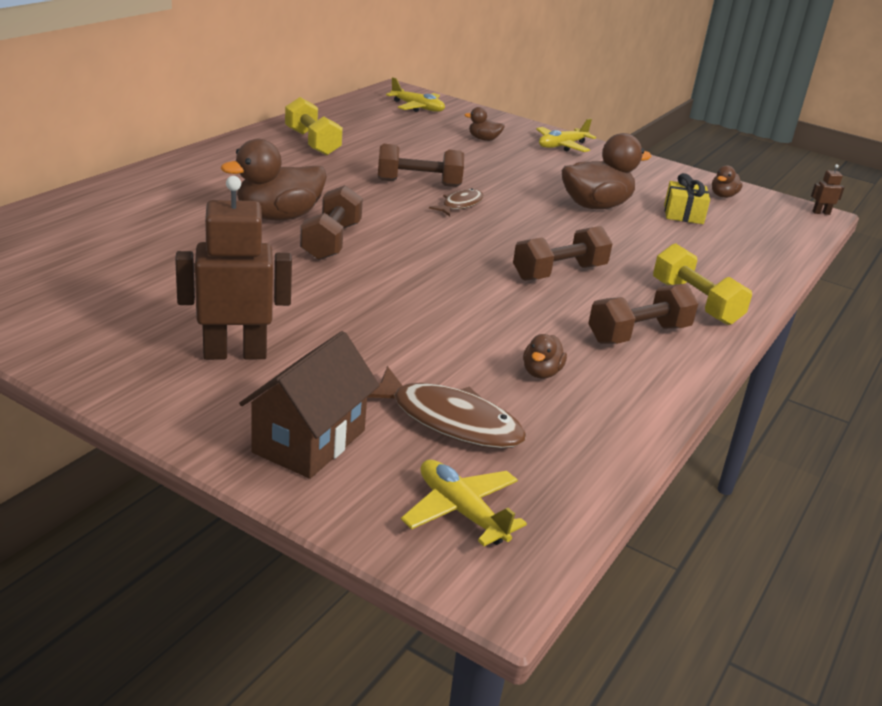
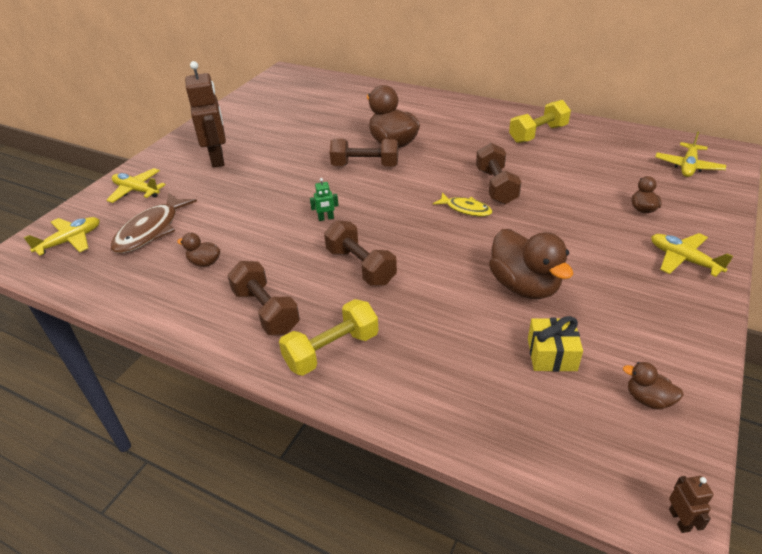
camera: 90 degrees right, 10 degrees up
(309, 441) = (137, 191): brown house -> yellow plane
(455, 281) = (326, 218): none -> green robot
(460, 205) = (466, 209): brown fish -> yellow fish

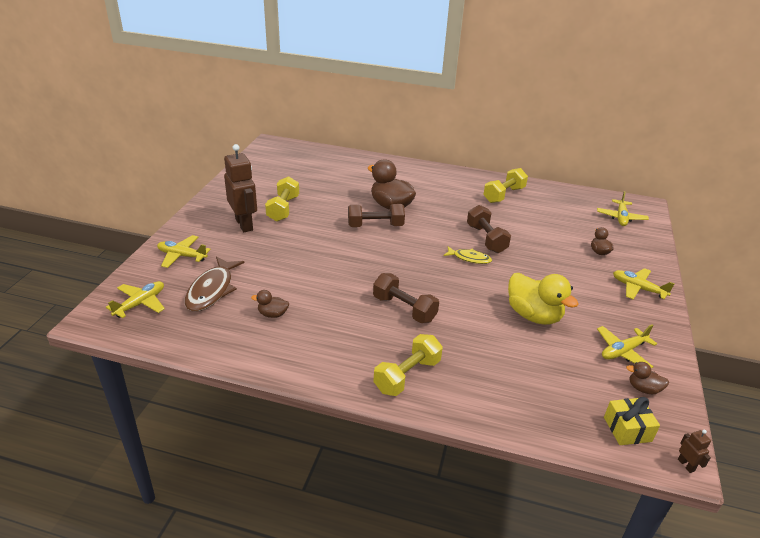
camera: 15 degrees left, 5 degrees down
(266, 311) = (342, 350): brown dumbbell -> none
(267, 143) = (283, 209): none -> yellow dumbbell
(326, 218) = (360, 271): green robot -> none
(524, 286) = (533, 315): brown duck -> yellow duck
(551, 354) = (569, 364): yellow gift -> yellow gift (627, 429)
(634, 344) = (623, 351): none -> yellow plane

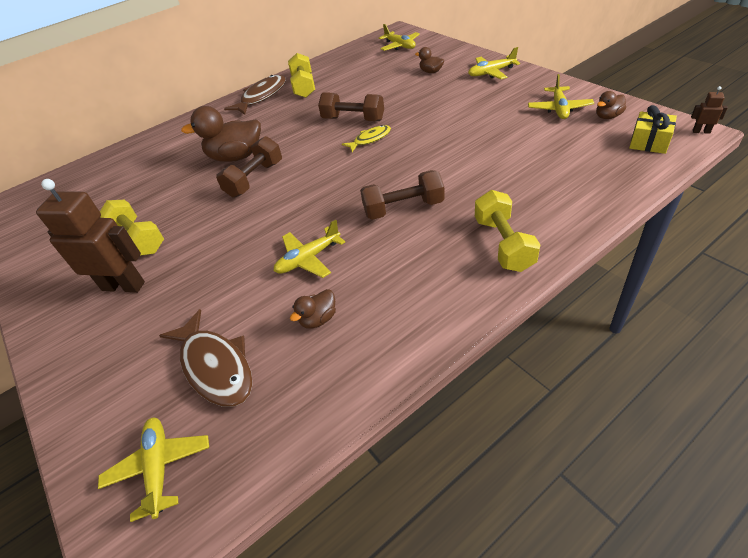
camera: 45 degrees left, 10 degrees up
(182, 256) = (110, 376): yellow plane -> yellow plane (308, 259)
(470, 181) = (261, 96): none -> brown fish
(533, 315) = (480, 134): yellow duck -> none

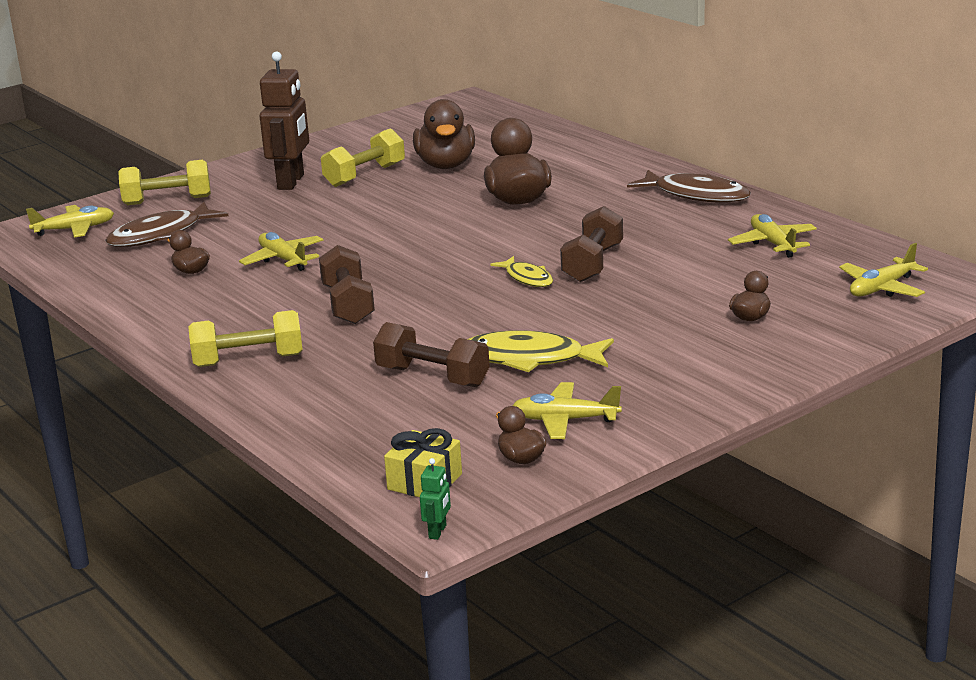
camera: 85 degrees right, 20 degrees down
(146, 197) = (446, 165): none -> brown duck
(255, 179) = (456, 217): brown dumbbell -> brown dumbbell (432, 377)
(304, 87) = (722, 221): yellow dumbbell -> yellow dumbbell (167, 201)
(486, 126) = (530, 359): none -> yellow fish
(491, 73) = (729, 370): yellow plane -> yellow plane (773, 244)
(701, 131) = (438, 532): brown robot -> green robot

